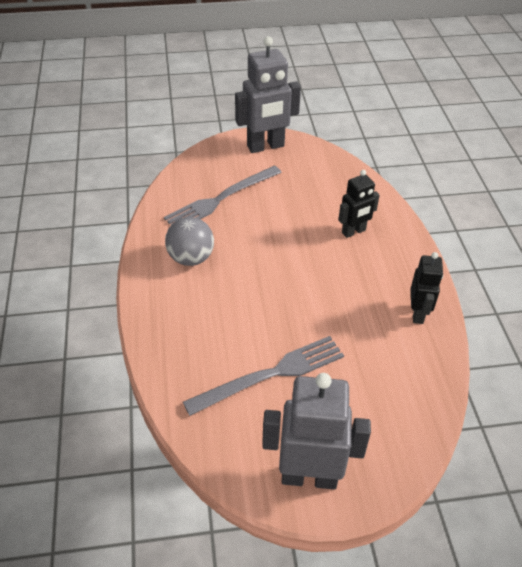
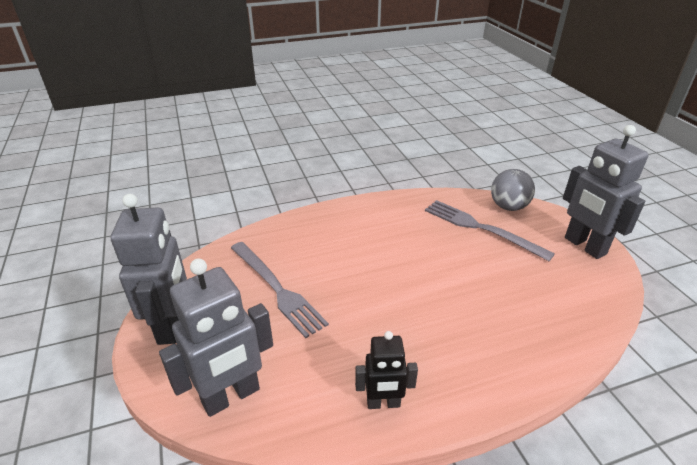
camera: 80 degrees right, 10 degrees down
(191, 258) = (396, 223): grey ball -> grey ball (508, 207)
(354, 232) = (492, 332): black robot -> none
(405, 419) = (231, 396): none -> grey robot

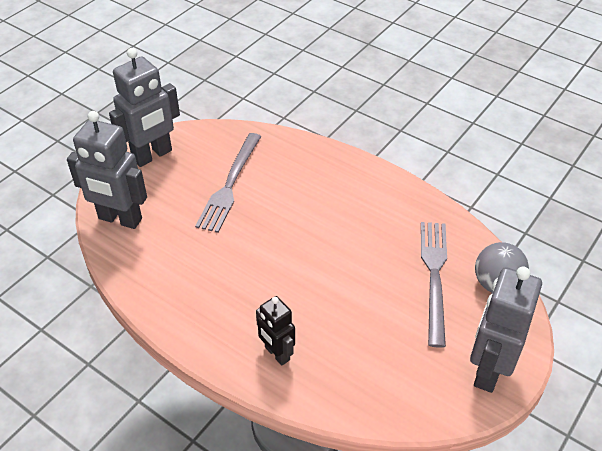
camera: 55 degrees right, 10 degrees up
(383, 403) = (170, 298): black robot -> black robot (277, 354)

